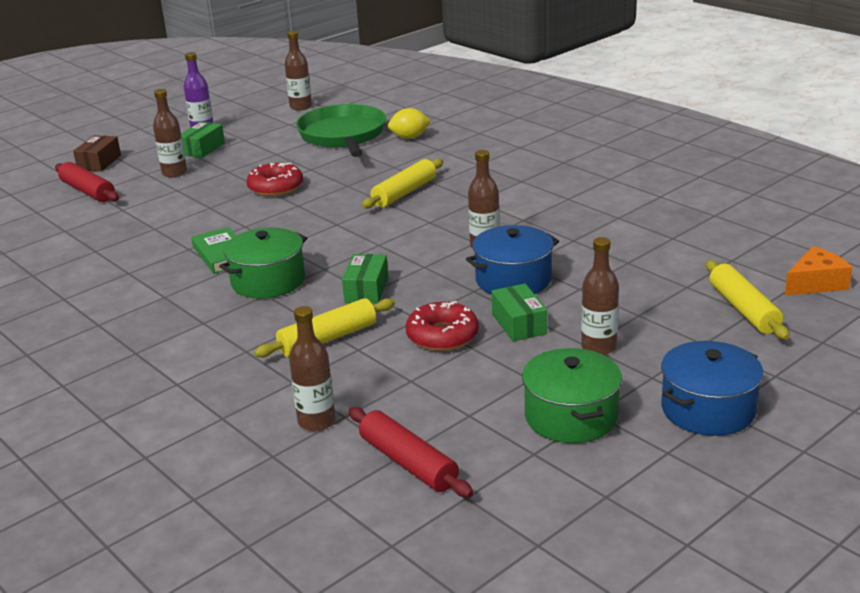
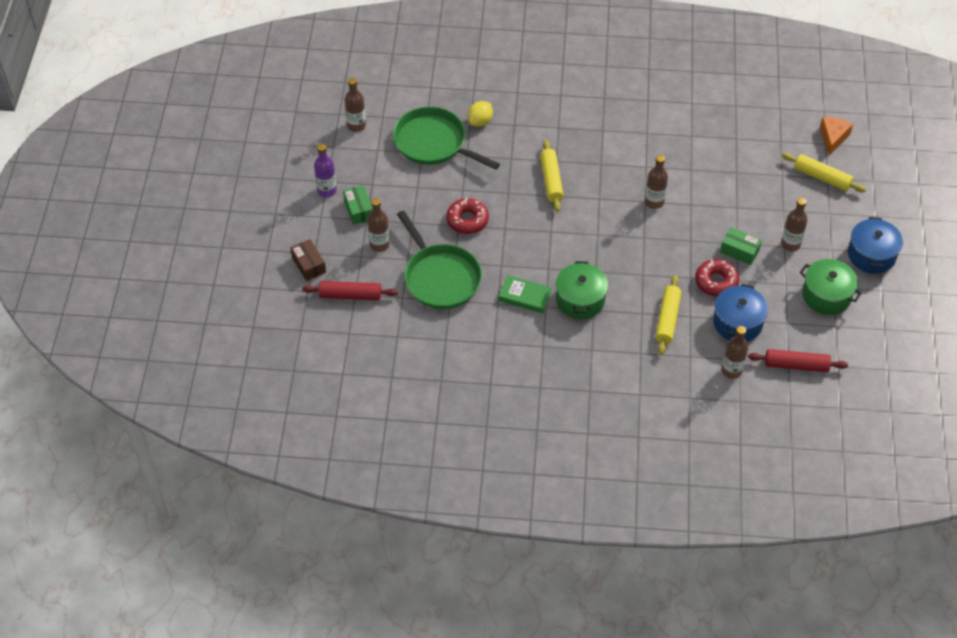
camera: 45 degrees left, 25 degrees up
(177, 211) = (440, 278): none -> green pan
(366, 290) = (639, 273): green box -> none
(513, 280) = (699, 220): blue pot -> blue pot (737, 322)

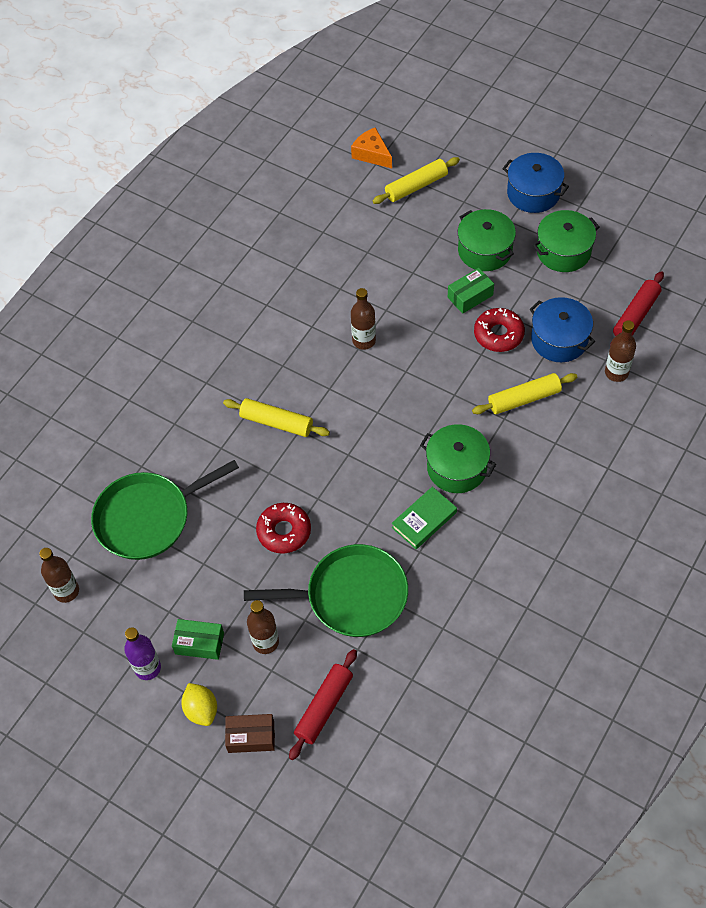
camera: 60 degrees left, 5 degrees up
(480, 121) = (147, 456): yellow lemon -> yellow lemon (201, 710)
(667, 319) = (524, 399): yellow rolling pin -> yellow rolling pin turned 60 degrees counterclockwise
(790, 244) = (485, 250): brown bottle -> green pot

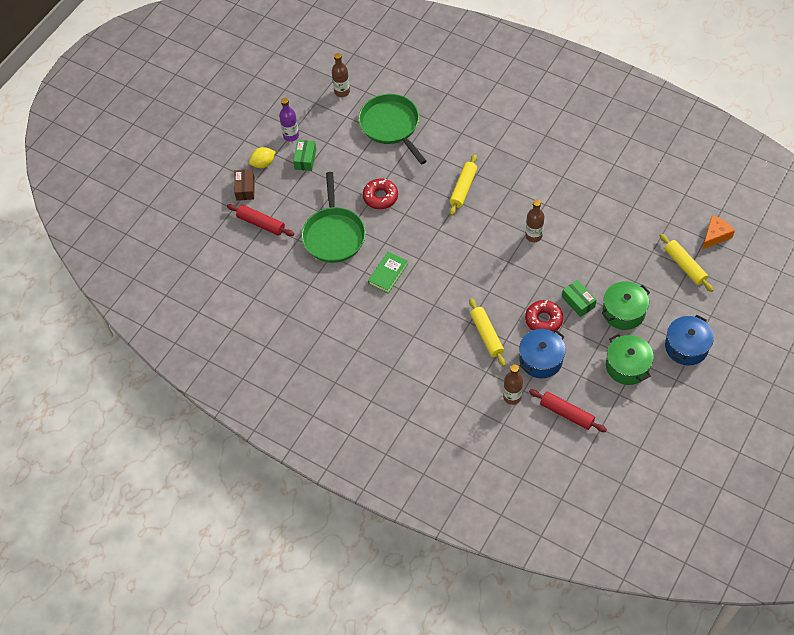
camera: 90 degrees right, 0 degrees up
(265, 642) = (304, 192): brown bottle -> none
(424, 520) = (388, 274): green book -> green book turned 75 degrees clockwise
(456, 468) = (428, 293): green pot -> none

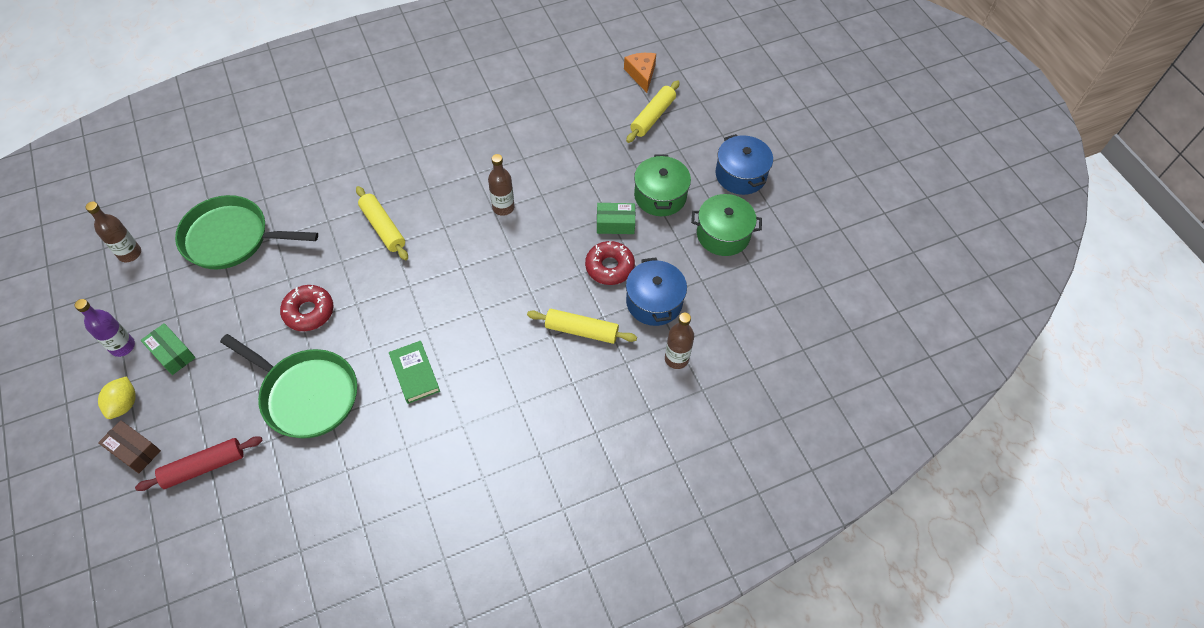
camera: 60 degrees left, 0 degrees up
(566, 413) = (736, 322): red rolling pin -> none
(685, 266) = (652, 117): yellow rolling pin -> yellow rolling pin turned 60 degrees counterclockwise

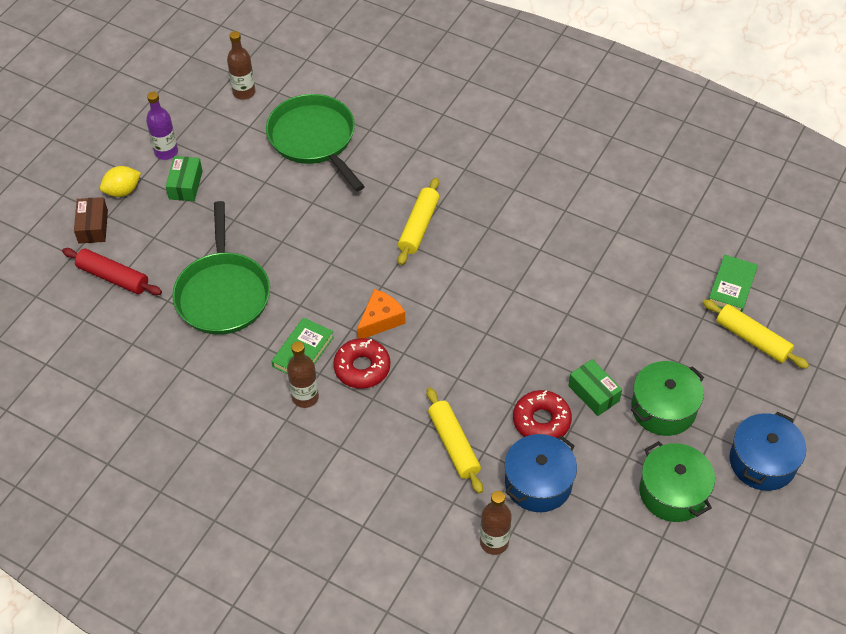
camera: 55 degrees right, 5 degrees down
(309, 312) = (295, 239): red donut -> red donut (362, 368)
(503, 207) = (524, 295): brown bottle -> brown bottle (305, 397)
(606, 99) = (731, 287): none -> green book
(641, 74) = (794, 295): orange cheese -> orange cheese (380, 320)
(652, 117) = (752, 339): yellow rolling pin -> yellow rolling pin turned 45 degrees clockwise

